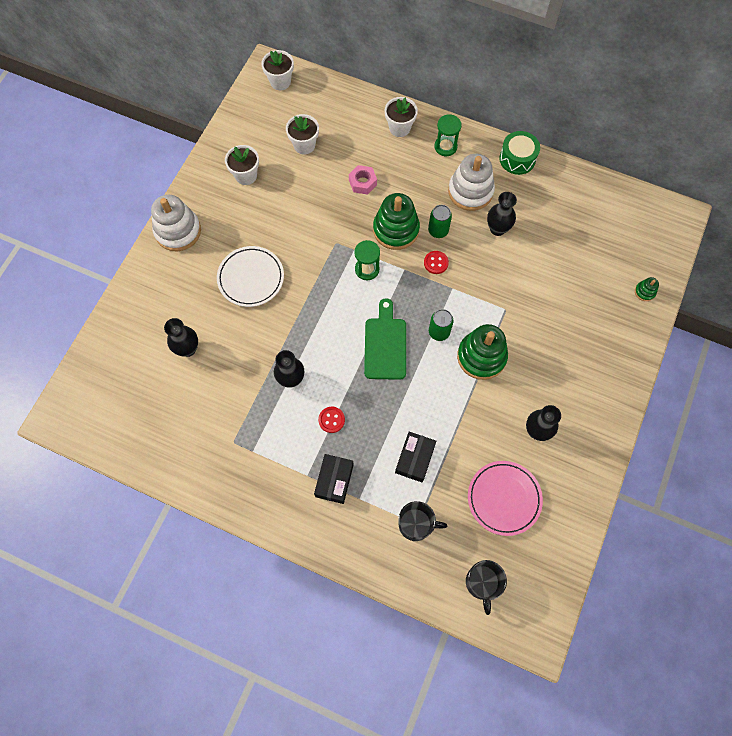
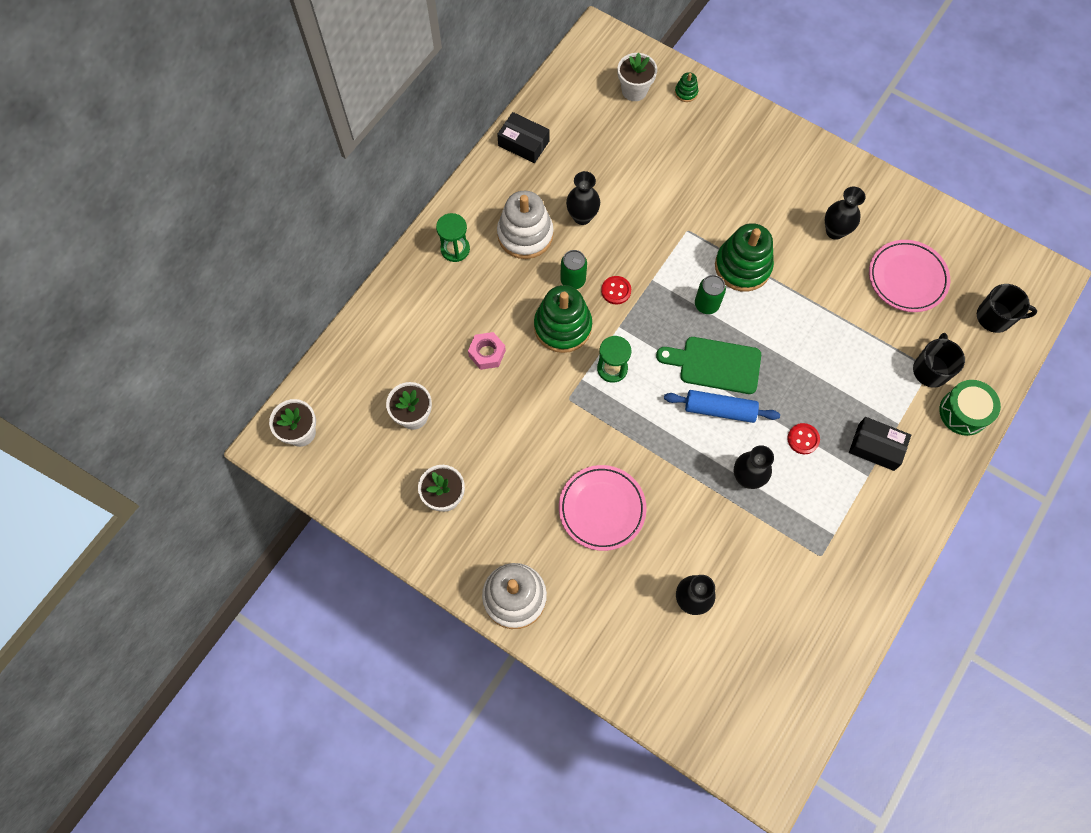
camera: 80 degrees left, 0 degrees up
(251, 278) = (602, 509): white plate -> pink plate
(346, 352) = (720, 410): none -> blue rolling pin
(399, 128) = (414, 296): white flower pot -> white flower pot (634, 90)
(415, 459) = (857, 357): black box -> black box (523, 143)
(517, 159) = (490, 176): green drum -> green drum (963, 412)

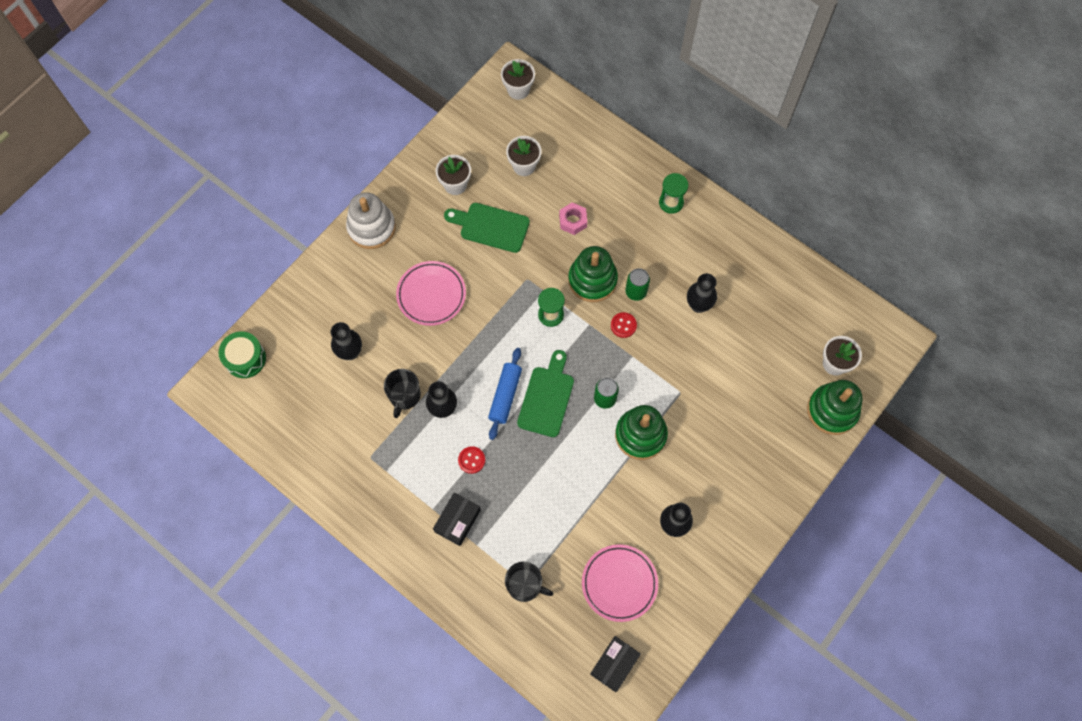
camera: 95 degrees right, 0 degrees up
(502, 447) = (491, 227): none -> green cutting board
(523, 143) = (776, 263): black box -> black box (614, 664)
(525, 235) = (682, 257): white stacking toy -> none
(686, 92) = (832, 410): green stacking toy -> green stacking toy, size x2.29
(963, 412) = (481, 606): green drum -> green drum (245, 358)
(995, 317) = (573, 659): black mug -> black mug (404, 396)

